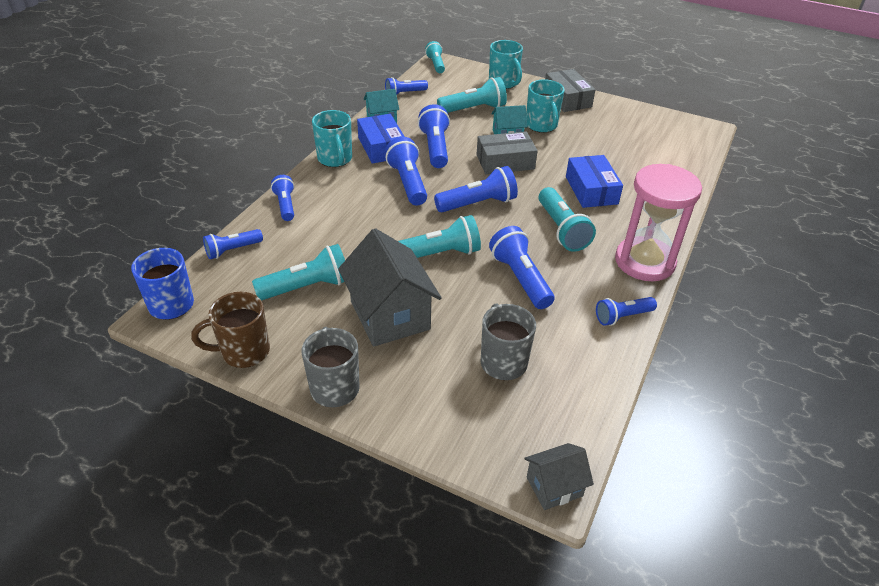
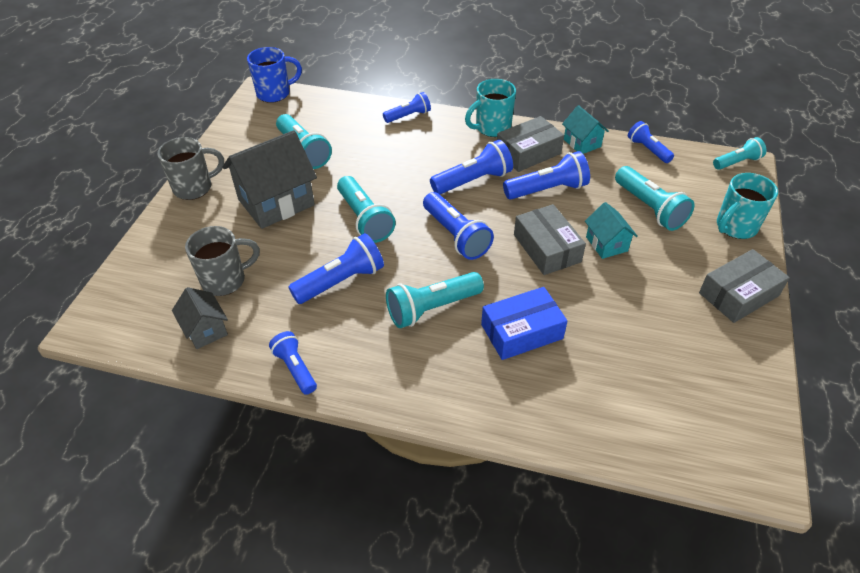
camera: 80 degrees right, 5 degrees up
(233, 250) = (340, 104): blue flashlight -> none
(243, 352) = (228, 137): brown mug -> none
(381, 147) = (528, 152): blue box -> grey box
(542, 126) = (648, 273): turquoise mug -> none
(554, 486) = (88, 326): grey house -> grey house (205, 330)
(644, 261) = (393, 388): pink hourglass -> none

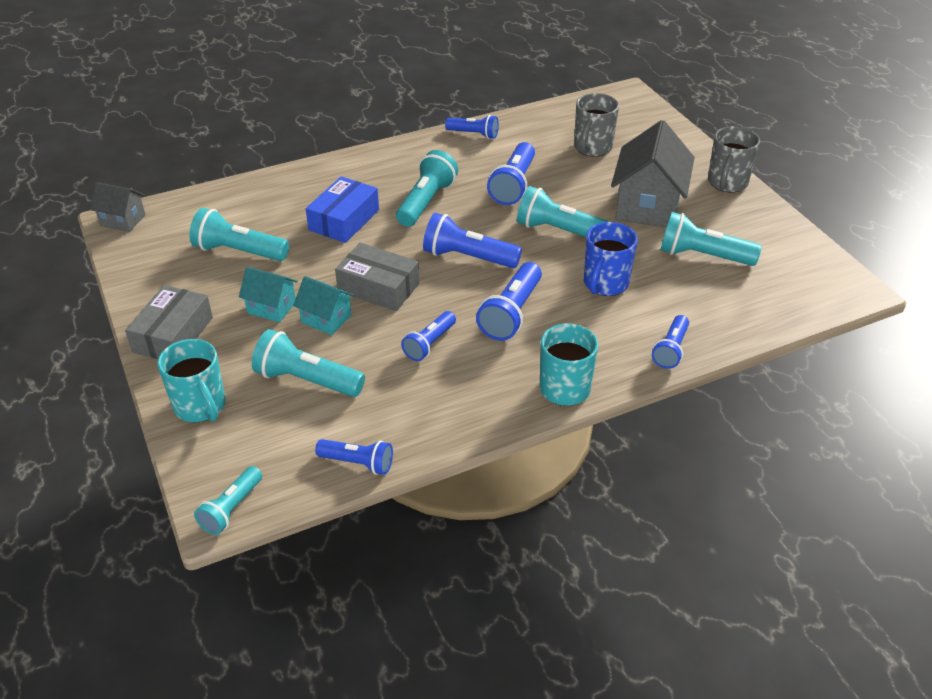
camera: 140 degrees right, 5 degrees down
(205, 330) = (558, 123): grey house -> grey house (122, 220)
(274, 93) = (839, 296): blue mug -> blue mug (605, 284)
(528, 152) = (492, 377): grey box -> none
(547, 190) = (430, 344): blue flashlight -> blue flashlight, size x0.64
(582, 143) = (444, 426): turquoise house -> turquoise house (271, 307)
(643, 351) = (239, 251): none -> turquoise flashlight
(735, 227) = (201, 407): turquoise mug -> turquoise mug turned 135 degrees clockwise

